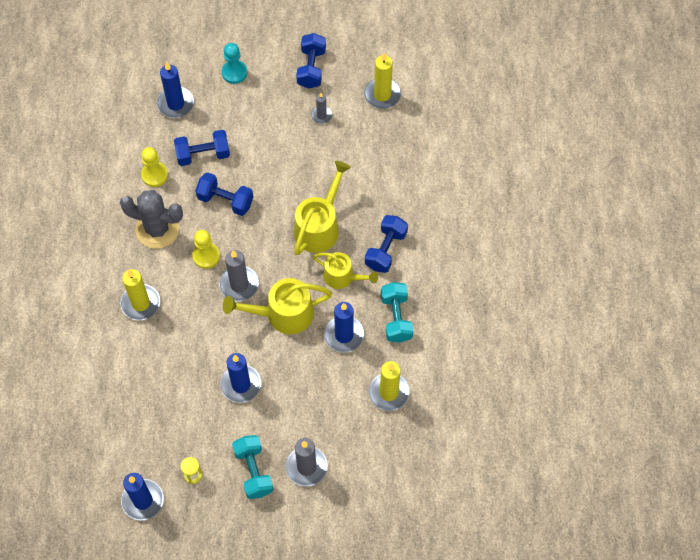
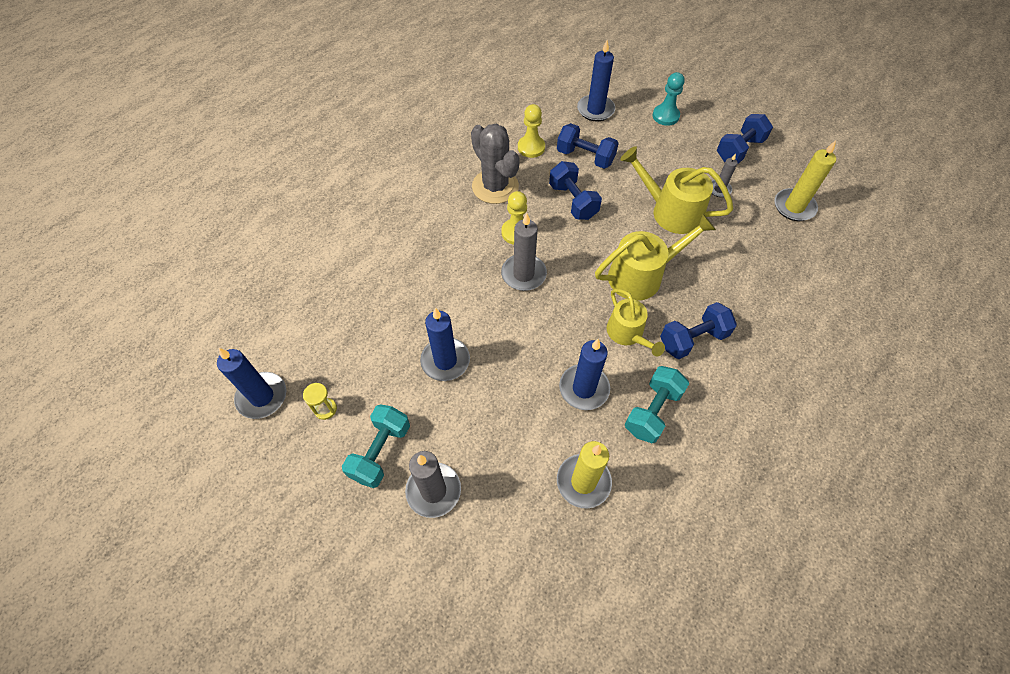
camera: 40 degrees right, 5 degrees down
(140, 303) = (427, 232): yellow candle -> none
(283, 314) = (541, 327): yellow watering can -> yellow watering can (670, 211)

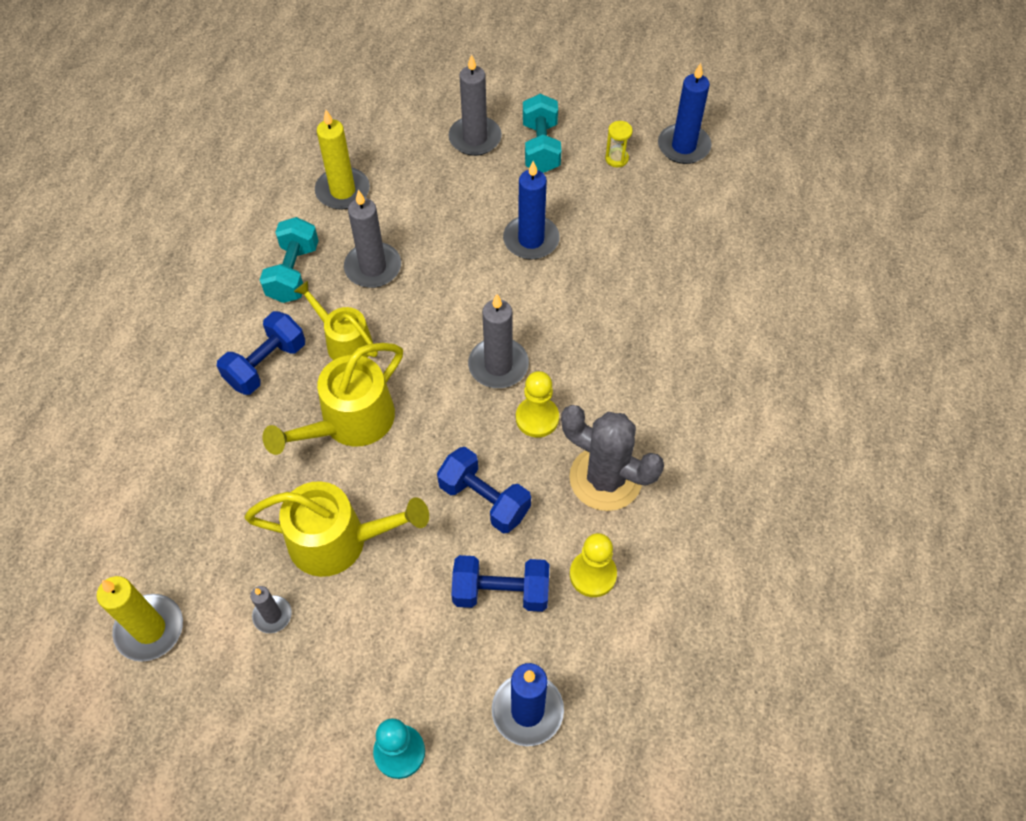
camera: 155 degrees right, 0 degrees up
(584, 388) = (373, 267): blue candle -> grey candle
(739, 150) = (252, 722): blue dumbbell -> none

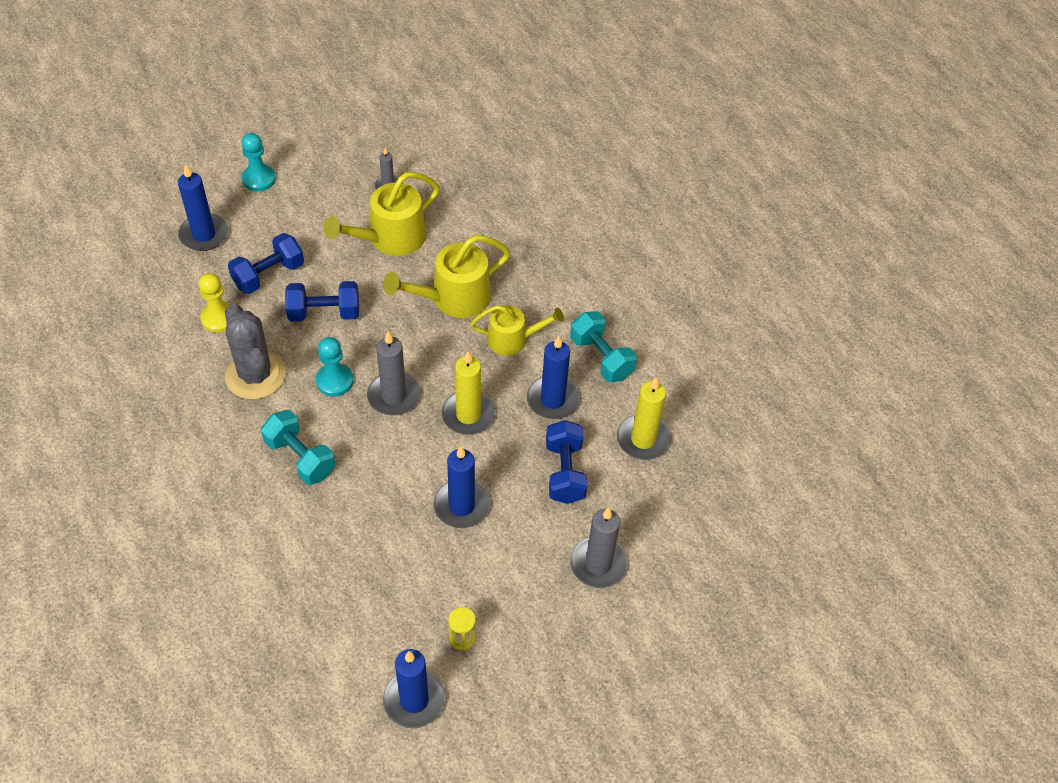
camera: 135 degrees right, 5 degrees down
(150, 629) = (445, 143): yellow candle -> yellow candle (468, 415)
(266, 364) = (545, 293): blue dumbbell -> blue dumbbell (564, 472)
(350, 422) = (453, 298): yellow watering can -> yellow watering can turned 120 degrees counterclockwise
(373, 267) = (552, 400): grey candle -> blue candle
(537, 418) = (334, 381): yellow pawn -> turquoise pawn
(541, 147) = (536, 598): turquoise dumbbell -> turquoise dumbbell (300, 457)
(605, 478) = (255, 375): grey cactus -> grey cactus turned 75 degrees clockwise

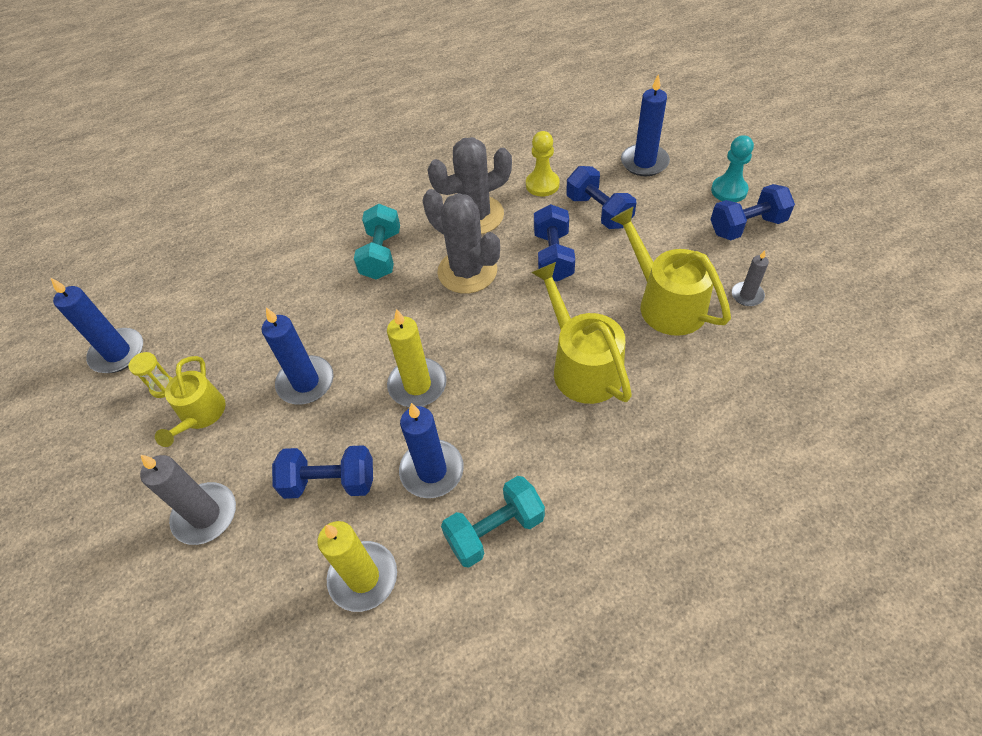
camera: 100 degrees right, 0 degrees up
(300, 457) = (381, 255): turquoise dumbbell -> turquoise dumbbell turned 45 degrees counterclockwise
(308, 174) = (747, 226): none -> blue dumbbell
(334, 381) = (467, 271): turquoise pawn -> grey cactus
(394, 396) = (446, 319): grey candle -> none
(513, 339) = (522, 427): yellow watering can -> yellow watering can (201, 415)

